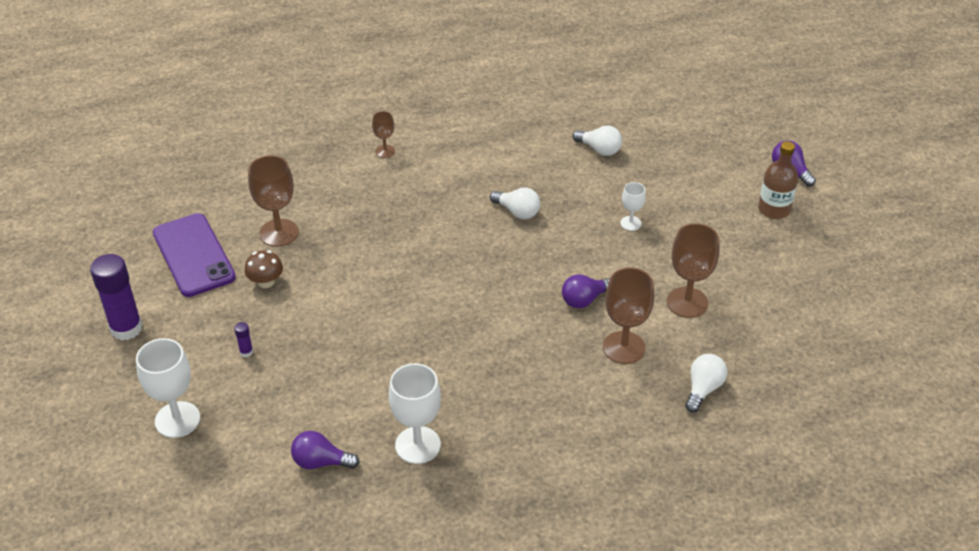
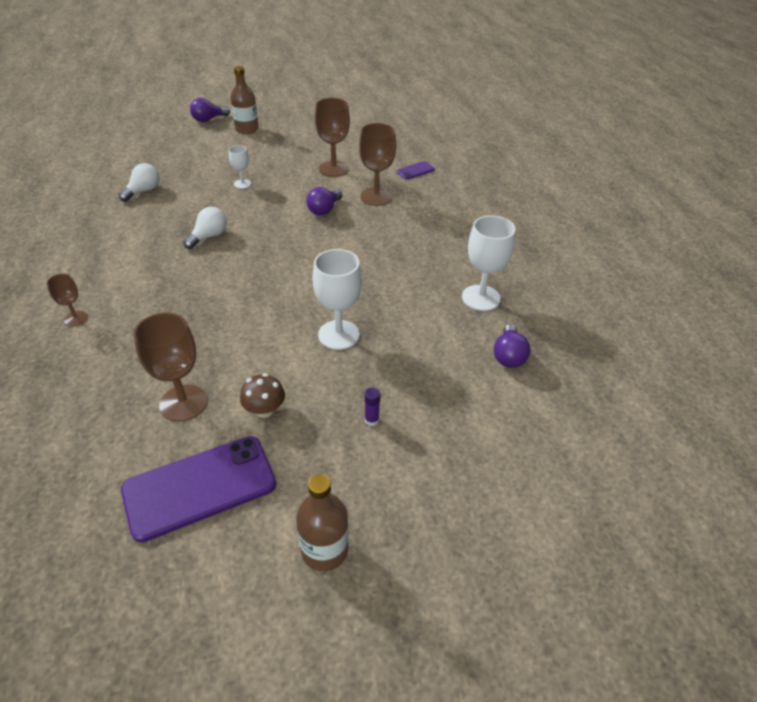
camera: 90 degrees left, 0 degrees up
(126, 328) = (324, 550): purple glue stick -> brown bottle
(177, 419) = (471, 474): white goblet -> white goblet (339, 335)
(584, 300) = (324, 210): purple light bulb -> purple light bulb turned 60 degrees clockwise
(703, 389) = (415, 170): white light bulb -> purple phone

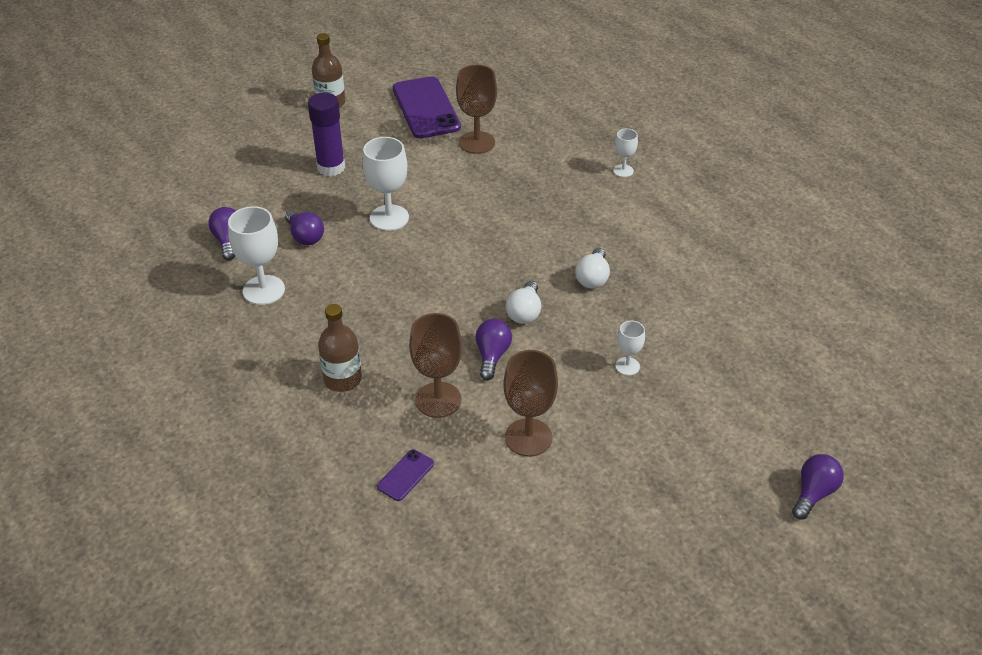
camera: 160 degrees right, 0 degrees up
(76, 318) = (623, 171): brown goblet -> white goblet
(143, 191) = (732, 315): white light bulb -> white light bulb (524, 312)
(200, 487) = (425, 108): purple phone -> purple phone turned 60 degrees counterclockwise
(247, 129) = (730, 489): brown bottle -> brown bottle (342, 379)
(264, 410) = (414, 153): brown mushroom -> none
(371, 420) = (331, 167): purple glue stick -> purple glue stick, size x2.42
(429, 338) = (305, 236): none -> purple light bulb

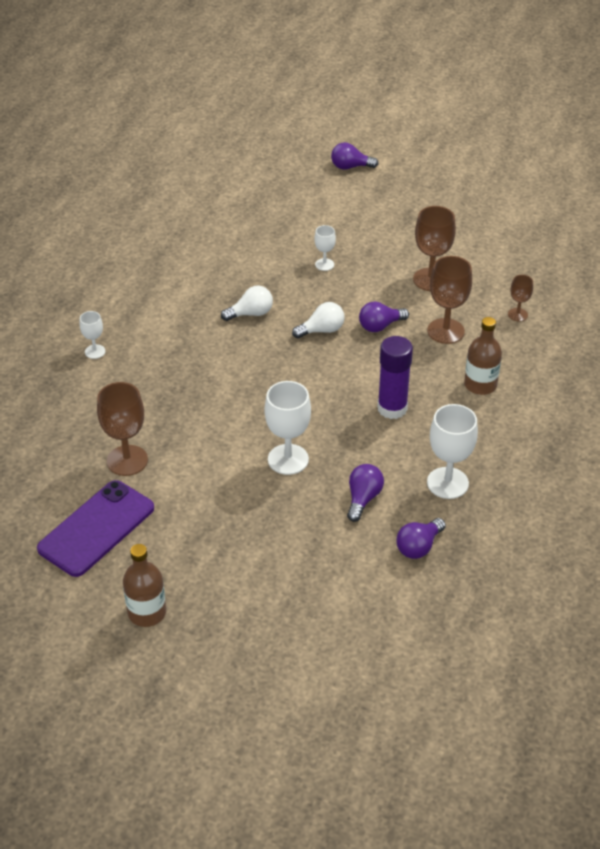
camera: 125 degrees left, 0 degrees up
(331, 167) = (254, 542): purple glue stick -> purple glue stick (392, 408)
(406, 475) = (517, 314): purple phone -> brown goblet

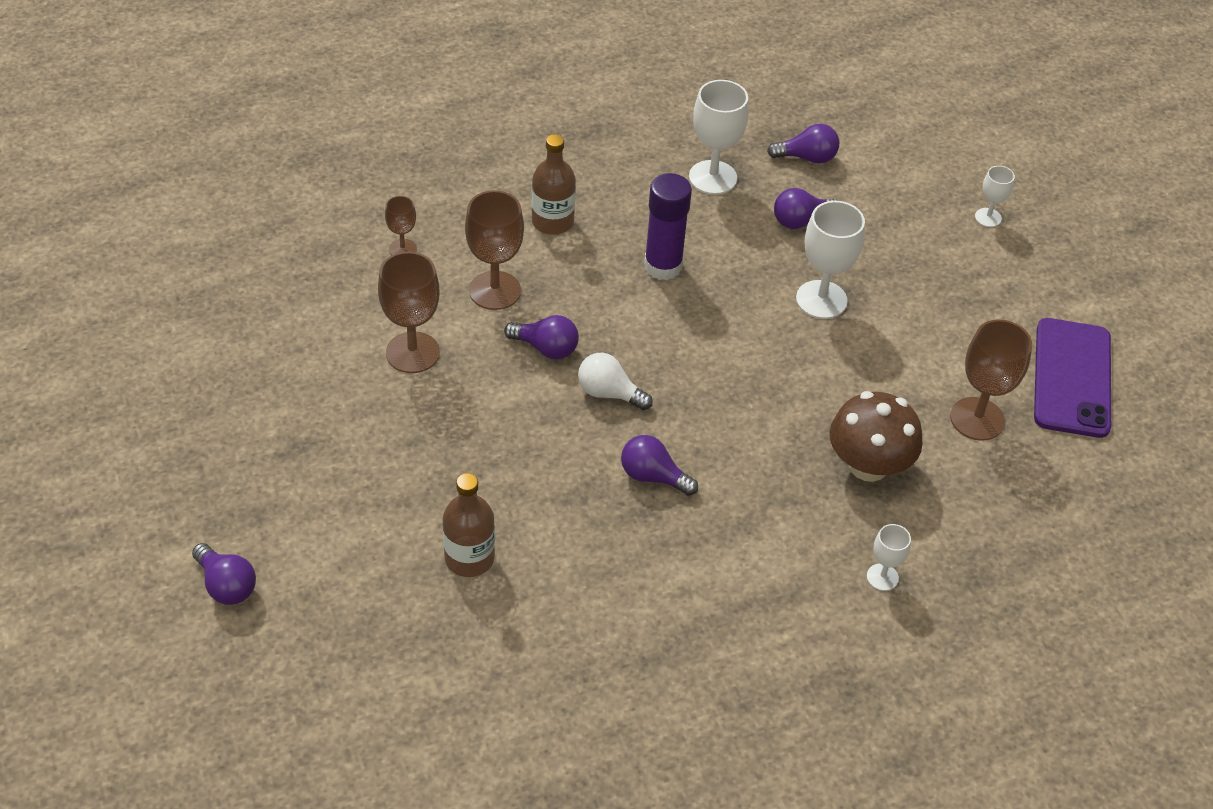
camera: 135 degrees left, 5 degrees up
(97, 528) = (1071, 378): purple phone -> purple phone turned 75 degrees counterclockwise
(147, 612) = (1092, 279): brown bottle -> brown bottle (469, 558)
(158, 393) = (868, 465): none -> brown mushroom
(251, 314) = (653, 476): white light bulb -> purple light bulb
(324, 264) = (486, 468): white goblet -> white goblet (988, 217)

